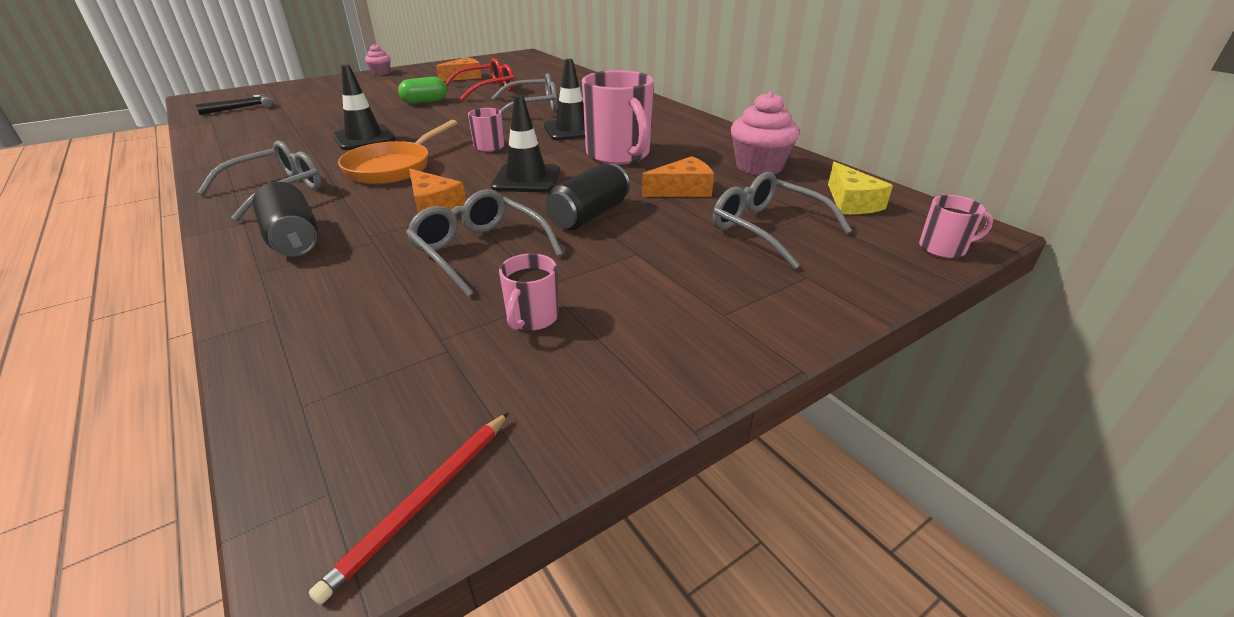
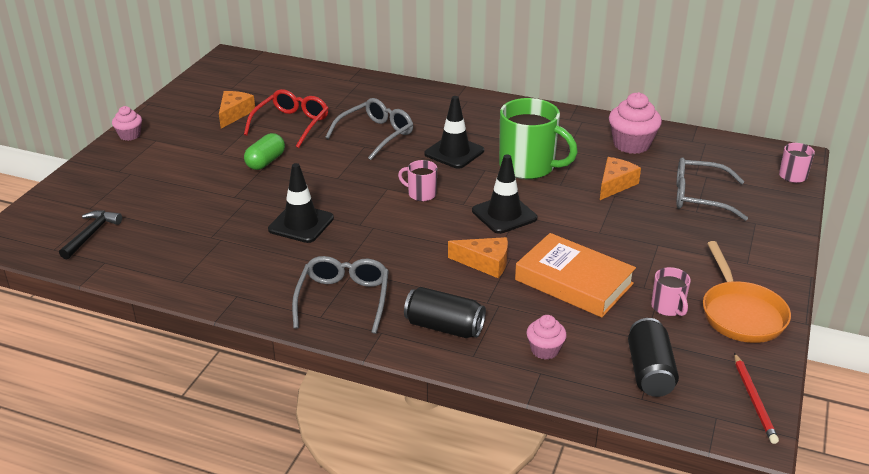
camera: 35 degrees left, 0 degrees up
(324, 298) = (545, 350): none -> pink cupcake
(393, 167) = (388, 243): orange pan -> orange pan (740, 313)
(480, 251) = (573, 282): grey glasses -> orange book
(589, 216) = (592, 229): black can -> black can (650, 371)
(618, 155) = (528, 167): pink mug -> green mug
(851, 202) = (717, 157): yellow cheese -> none

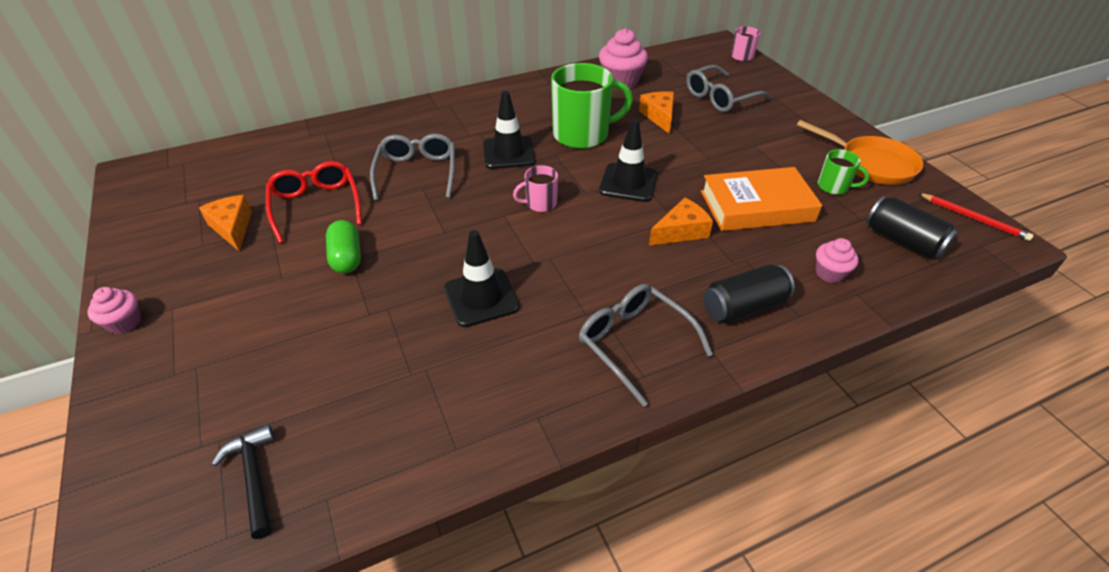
camera: 45 degrees left, 10 degrees up
(668, 307) = (834, 187): pink mug -> green mug

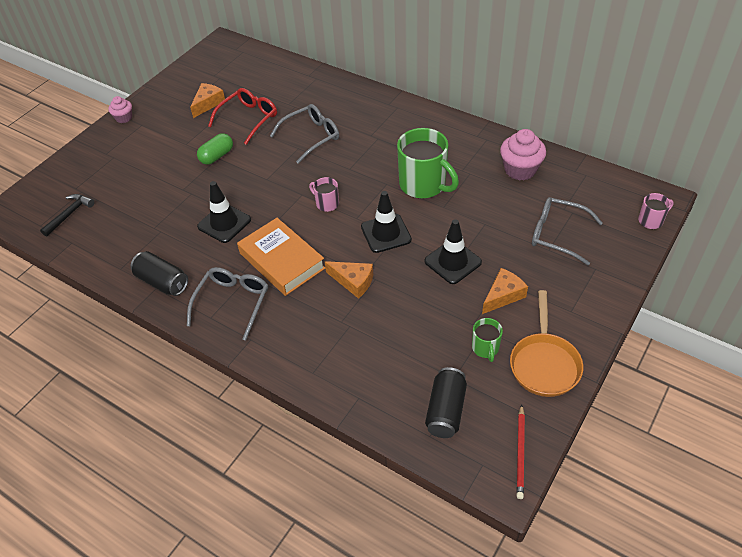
camera: 60 degrees right, 5 degrees up
(508, 153) = (368, 162): black traffic cone -> black traffic cone (453, 262)
(659, 116) = (489, 212): orange cheese -> orange cheese (503, 295)
(743, 307) = (300, 341): black can -> black can (162, 282)
(756, 206) = (417, 311): orange book -> orange book (281, 261)
(829, 273) = (370, 376): pink cupcake -> none

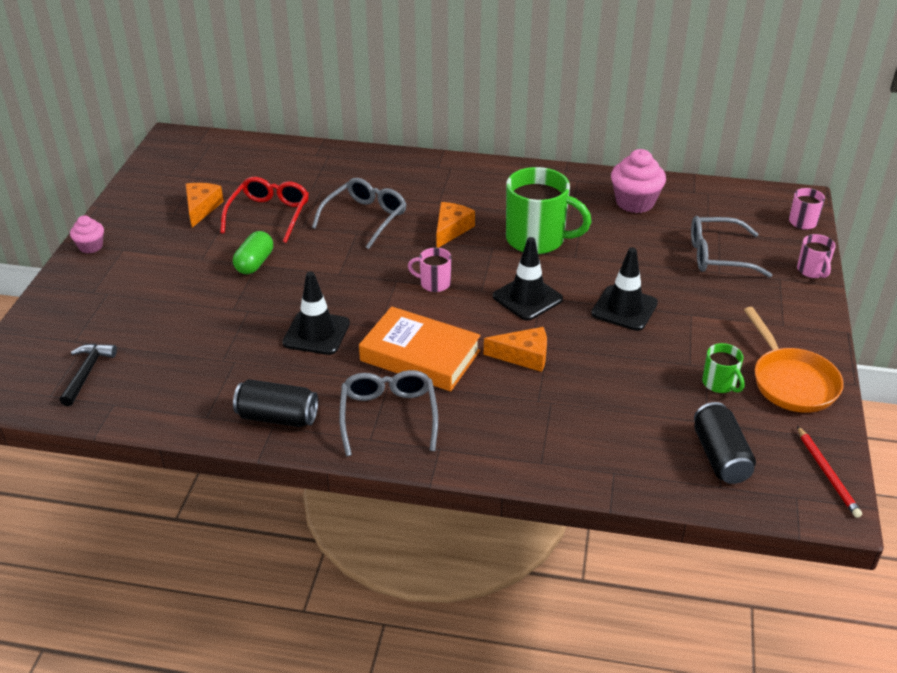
camera: 25 degrees left, 10 degrees down
(503, 295) = (702, 328): orange cheese -> orange cheese (451, 230)
(628, 268) = (812, 271): none -> pink mug

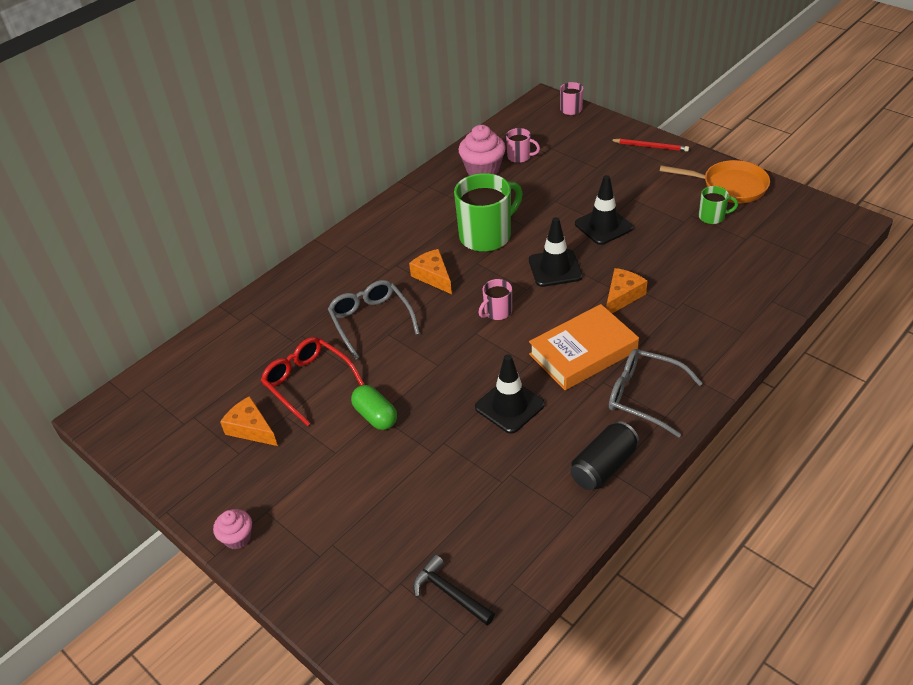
camera: 55 degrees left, 5 degrees up
(719, 256) = (578, 160): grey glasses -> none
(720, 456) = (782, 247): black can -> none
(812, 271) = (625, 129): pink mug -> pink mug (519, 157)
(827, 473) = (821, 210): red pencil -> red pencil (650, 146)

